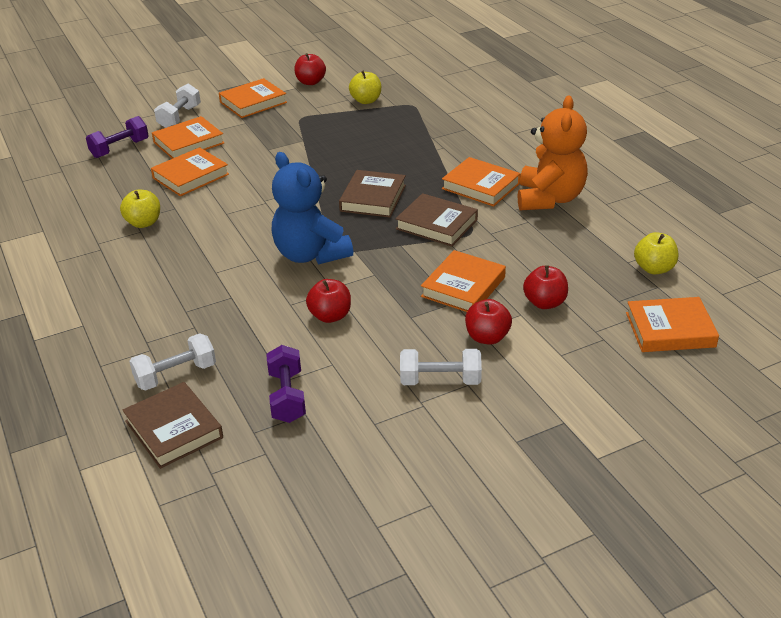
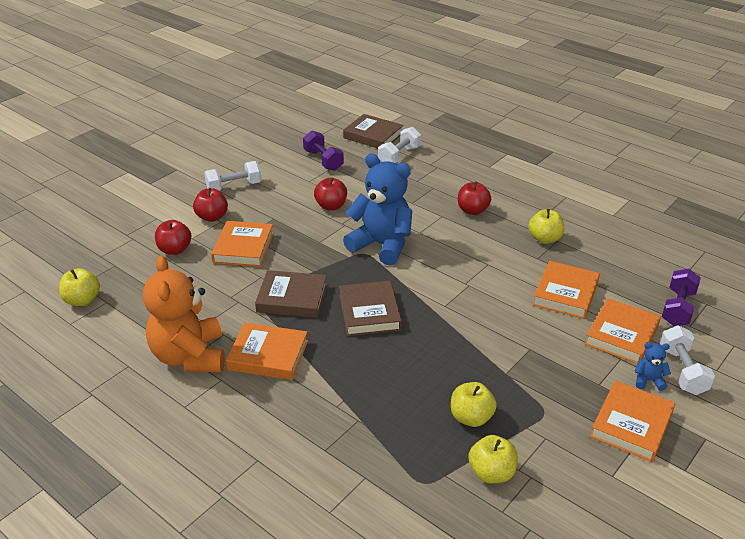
camera: 155 degrees right, 0 degrees up
(210, 117) = (648, 380): none -> blue teddy bear
(310, 82) = (604, 496): red apple -> red apple (472, 210)
(353, 124) = (471, 417): none -> yellow apple
(670, 330) = (75, 251): orange book -> none

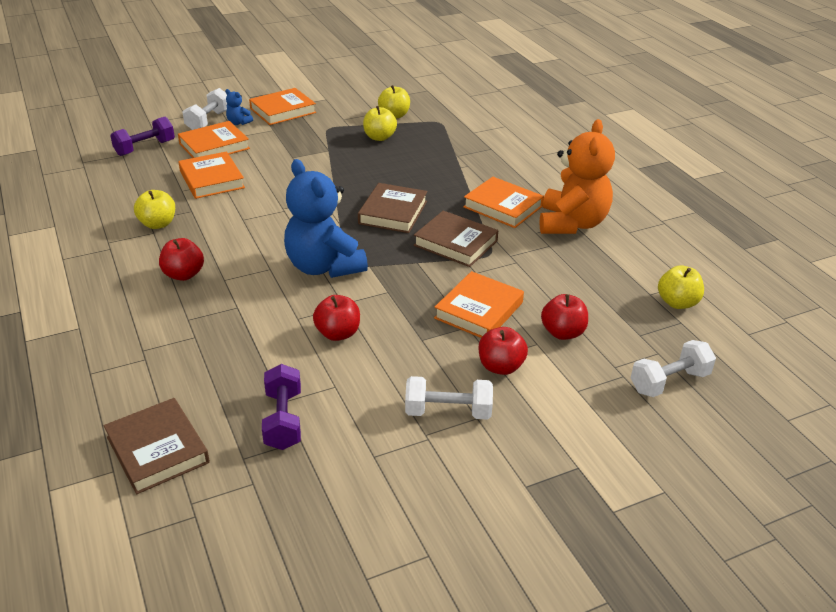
camera: 155 degrees left, 0 degrees up
(399, 156) = (168, 388): white dumbbell -> white dumbbell (669, 382)
(565, 293) = (212, 179): orange book -> orange book turned 75 degrees counterclockwise

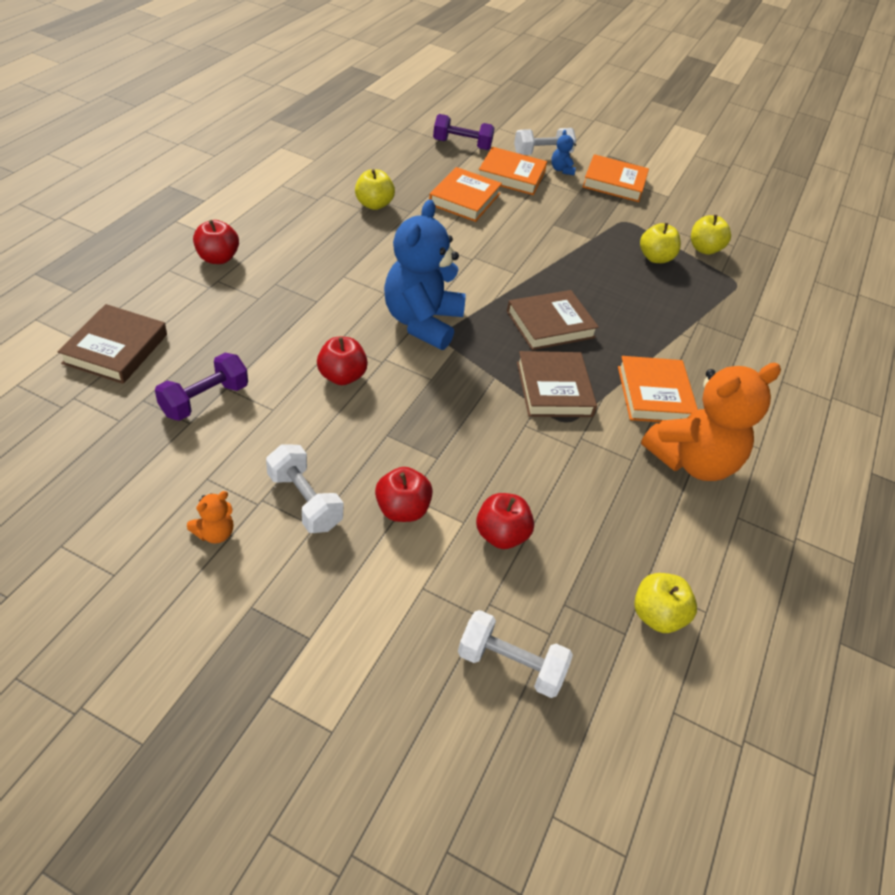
camera: 45 degrees right, 10 degrees up
(184, 274) = (326, 252): red apple -> red apple (217, 258)
(436, 476) = (215, 533): none -> orange teddy bear
(478, 310) = (469, 454): orange book -> none

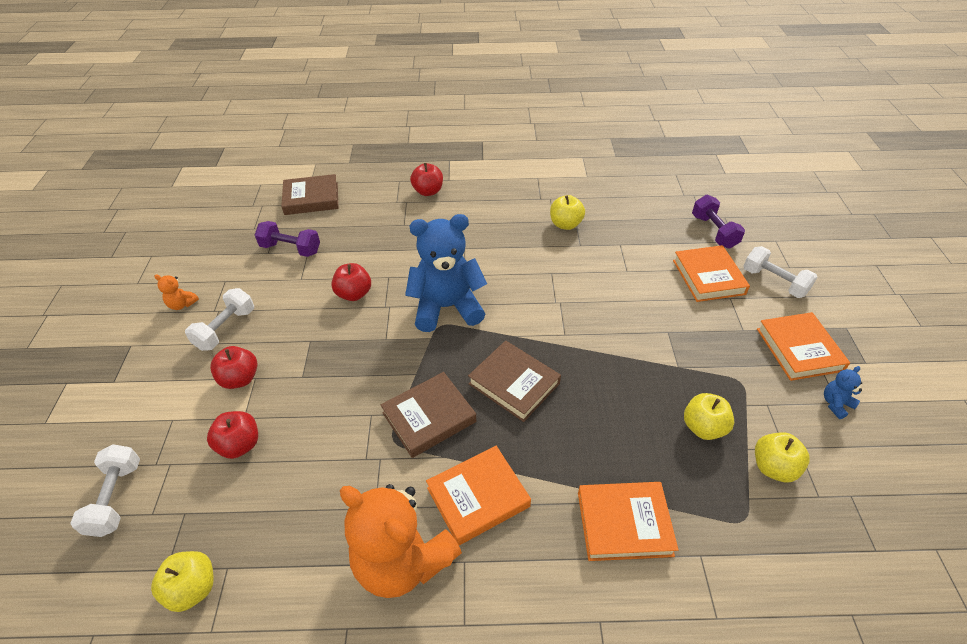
camera: 70 degrees right, 0 degrees up
(464, 199) = (634, 265): orange book -> orange book (624, 523)
(561, 170) = (766, 304): blue teddy bear -> blue teddy bear (836, 404)

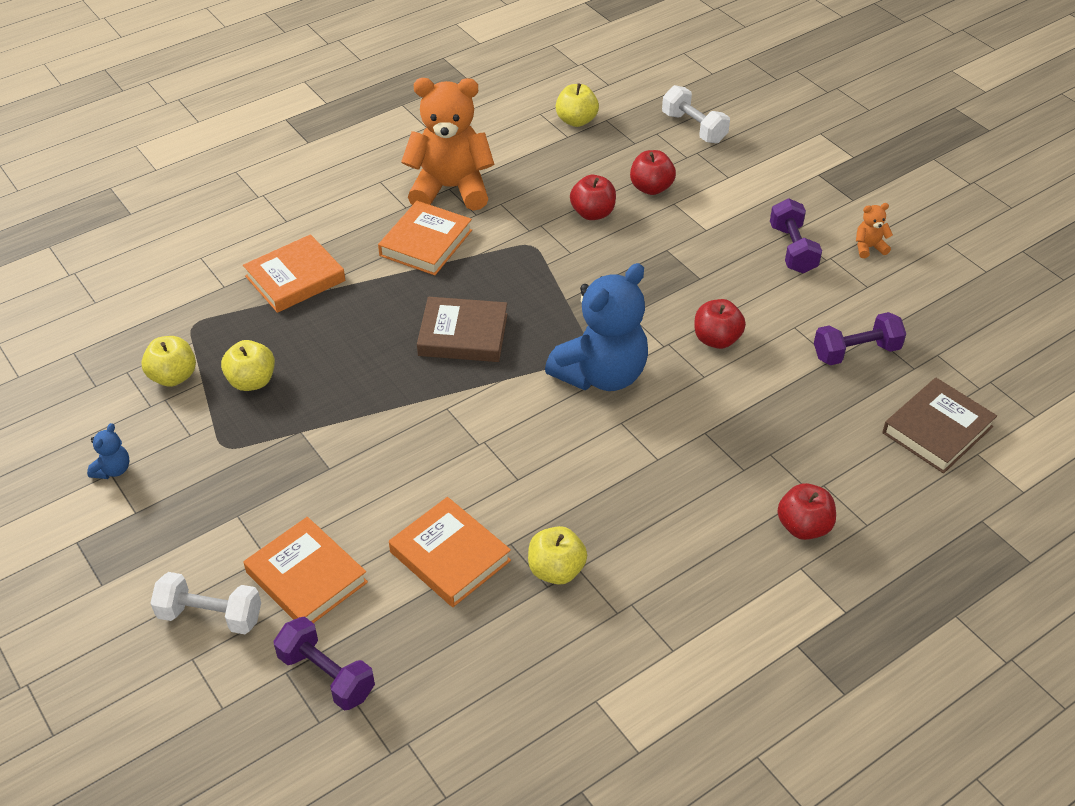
camera: 145 degrees right, 0 degrees up
(225, 329) = (792, 249): white dumbbell -> purple dumbbell
(240, 379) = (717, 223): red apple -> red apple (592, 213)
(429, 417) = (517, 273): brown book -> none
(799, 349) = (162, 520): orange book -> orange book (450, 556)

